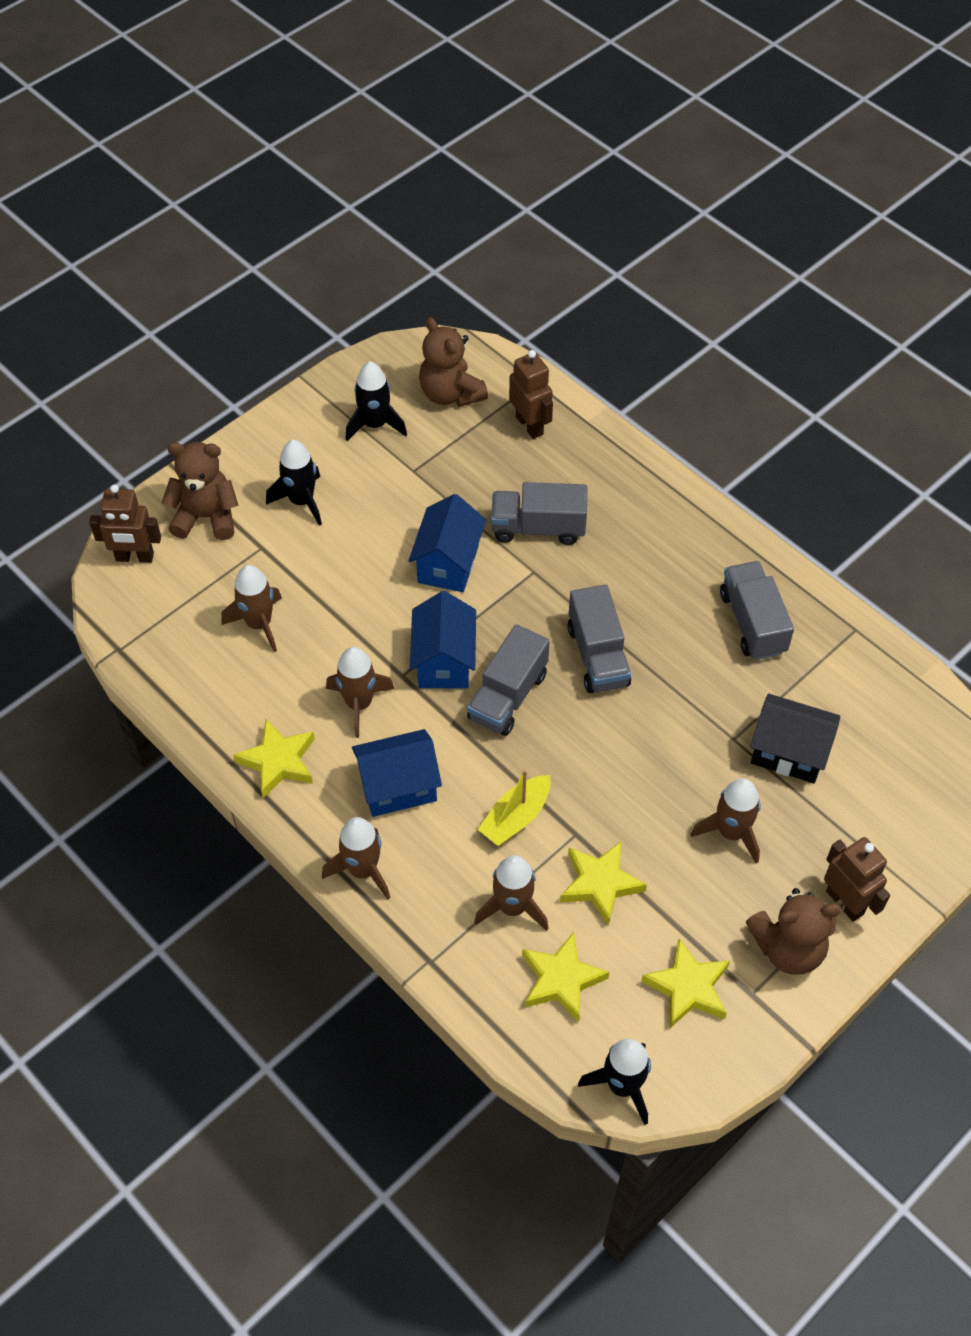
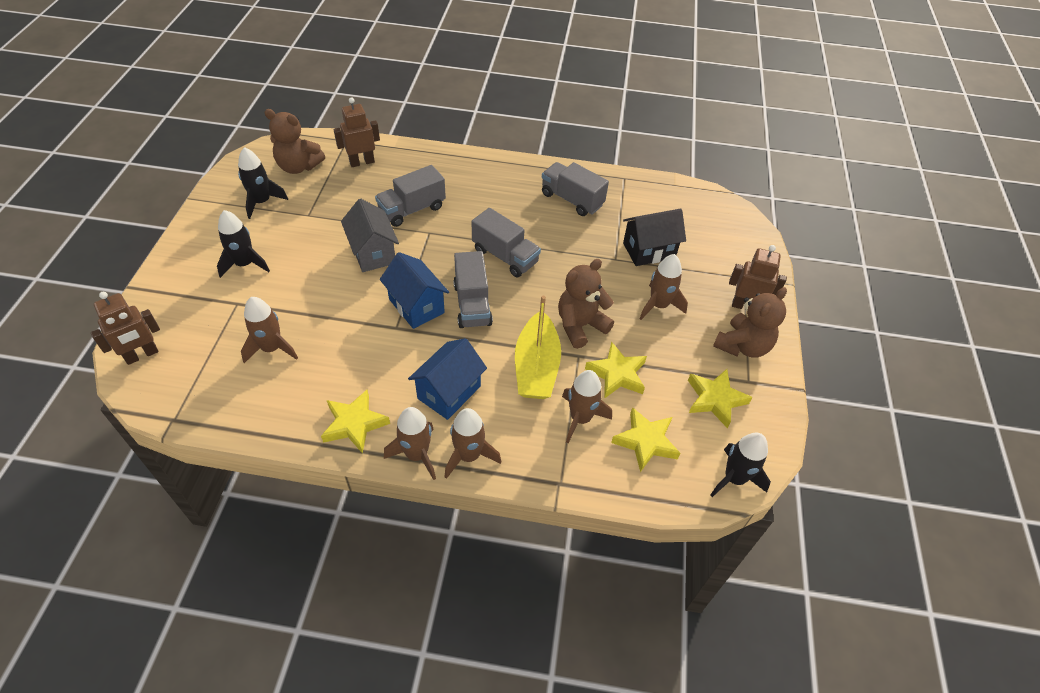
camera: 40 degrees left, 5 degrees down
(206, 517) = (180, 305): brown teddy bear -> brown teddy bear (580, 326)
(359, 704) = (382, 359): brown rocket -> brown rocket (417, 455)
(448, 563) = (373, 253): blue house -> grey house
(516, 817) = (536, 367): yellow boat -> yellow boat, size x1.52
(530, 425) = (362, 162): brown robot -> brown robot turned 45 degrees counterclockwise

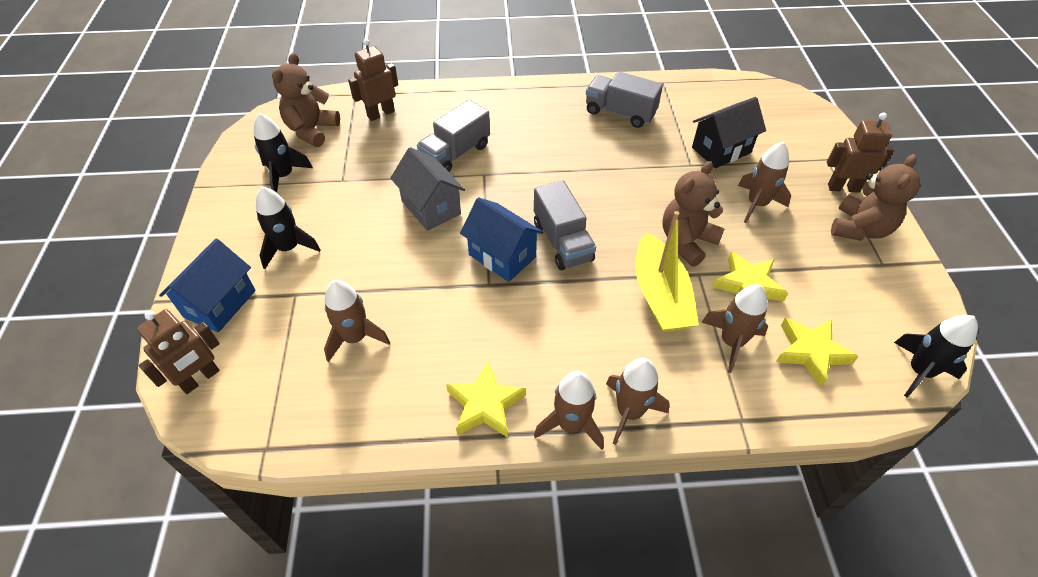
camera: 10 degrees left, 0 degrees up
(298, 167) = (312, 130): brown teddy bear -> brown teddy bear turned 105 degrees clockwise
(449, 392) = (577, 344): blue house -> blue house (220, 304)
(505, 256) = (576, 184): grey truck -> none
(715, 399) = (859, 291): yellow star -> none

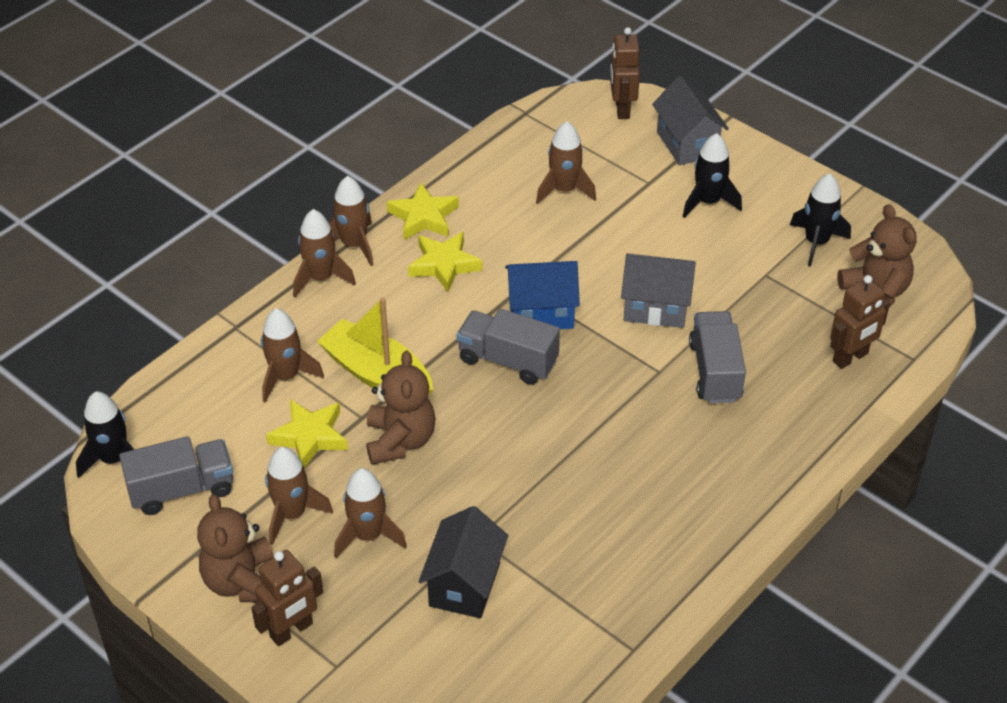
camera: 135 degrees right, 5 degrees down
(220, 304) = (687, 144): blue house -> grey house
(381, 114) = (850, 358): brown robot -> brown robot turned 45 degrees clockwise
(620, 113) = (626, 553): grey truck -> grey truck (182, 490)
(798, 245) = (292, 514): none -> brown rocket
(811, 352) = (215, 413): yellow star -> yellow star (444, 265)

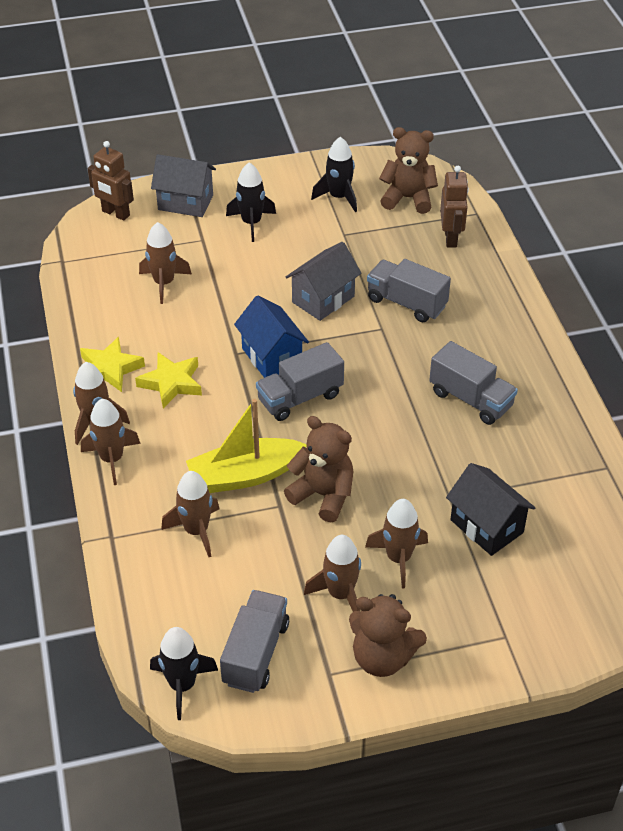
camera: 55 degrees left, 0 degrees up
(291, 631) = (453, 648): brown robot -> none
(309, 436) = (271, 546): yellow star -> none
(541, 313) = (272, 357): blue house -> blue house turned 60 degrees counterclockwise
(626, 489) = (470, 399): none -> grey truck

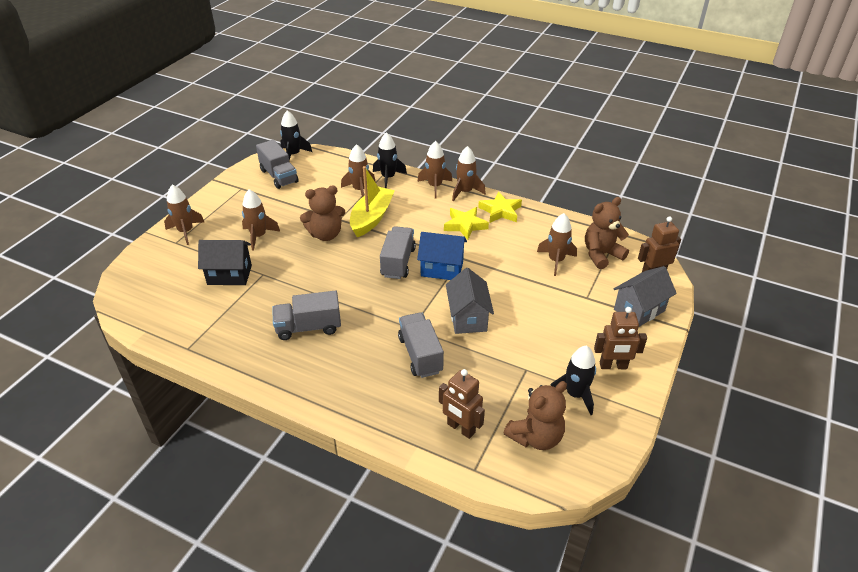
camera: 130 degrees right, 5 degrees down
(251, 223) = (584, 329): black rocket -> black rocket (388, 178)
(280, 190) = (613, 366): none -> brown robot
(340, 594) = (269, 210): brown rocket -> brown rocket (186, 232)
(382, 657) = (225, 204): brown teddy bear -> brown teddy bear (601, 255)
(406, 303) = (420, 355): grey truck -> grey truck turned 90 degrees counterclockwise

